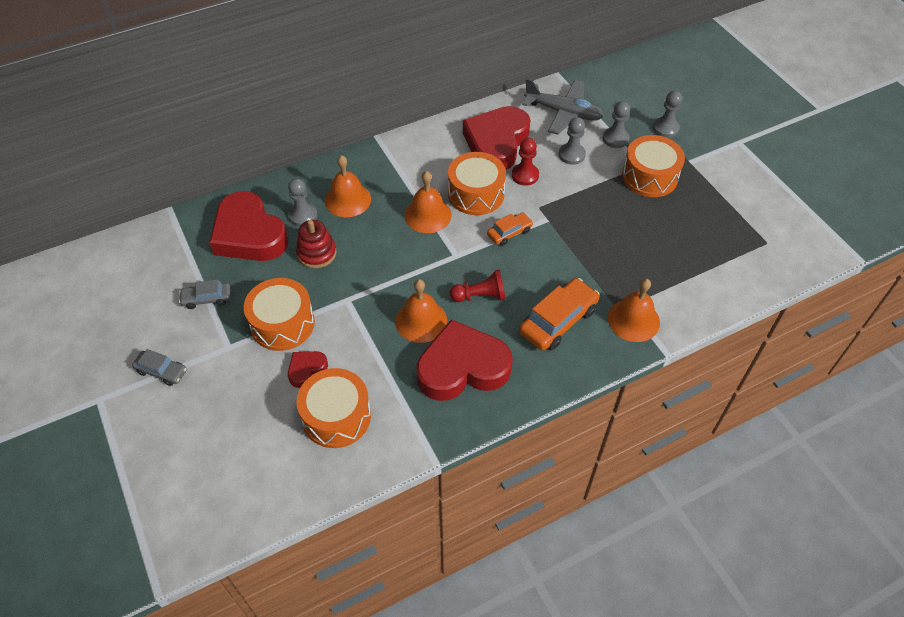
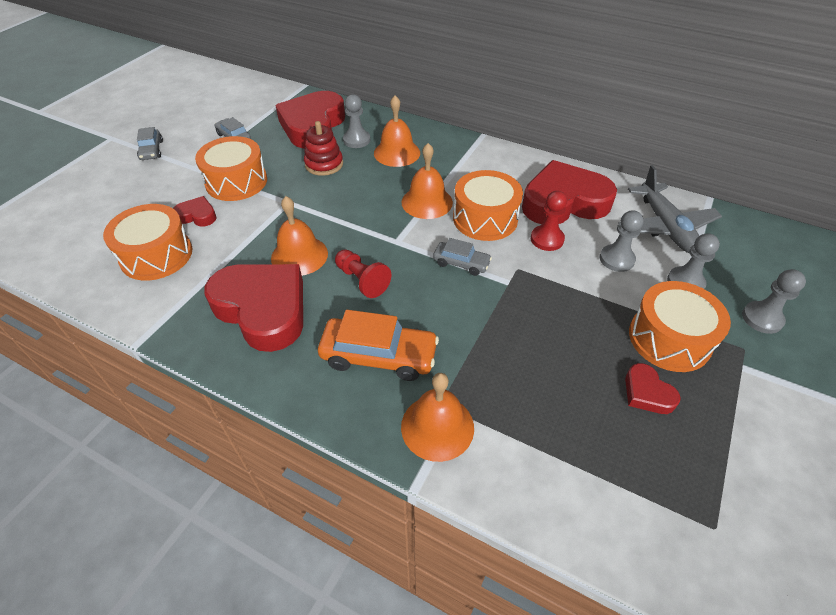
camera: 55 degrees right, 5 degrees down
(509, 233) = (461, 263): orange car -> grey car
(677, 212) = (647, 393): none -> red heart

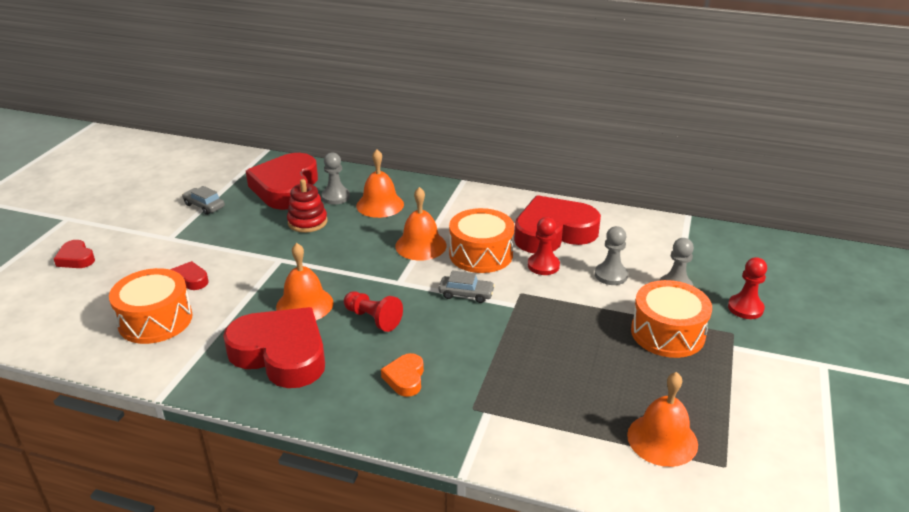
camera: 10 degrees left, 15 degrees down
(151, 150) = (117, 226): grey car -> none
(236, 182) = (219, 246): orange drum -> none
(379, 356) = (405, 378): orange car -> orange heart
(437, 427) = (473, 426): orange bell -> orange bell (662, 439)
(647, 393) = (654, 377): red heart -> red heart (76, 258)
(665, 227) = (650, 244): grey plane -> none
(762, 318) = (745, 308): grey pawn -> red pawn

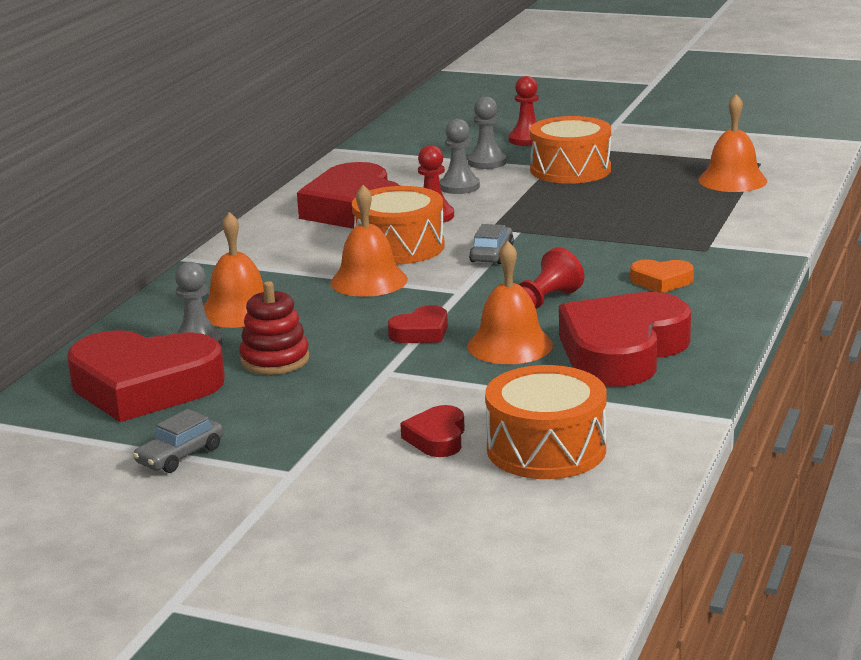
camera: 85 degrees left, 10 degrees down
(76, 258) = (343, 559): red heart -> red heart (421, 332)

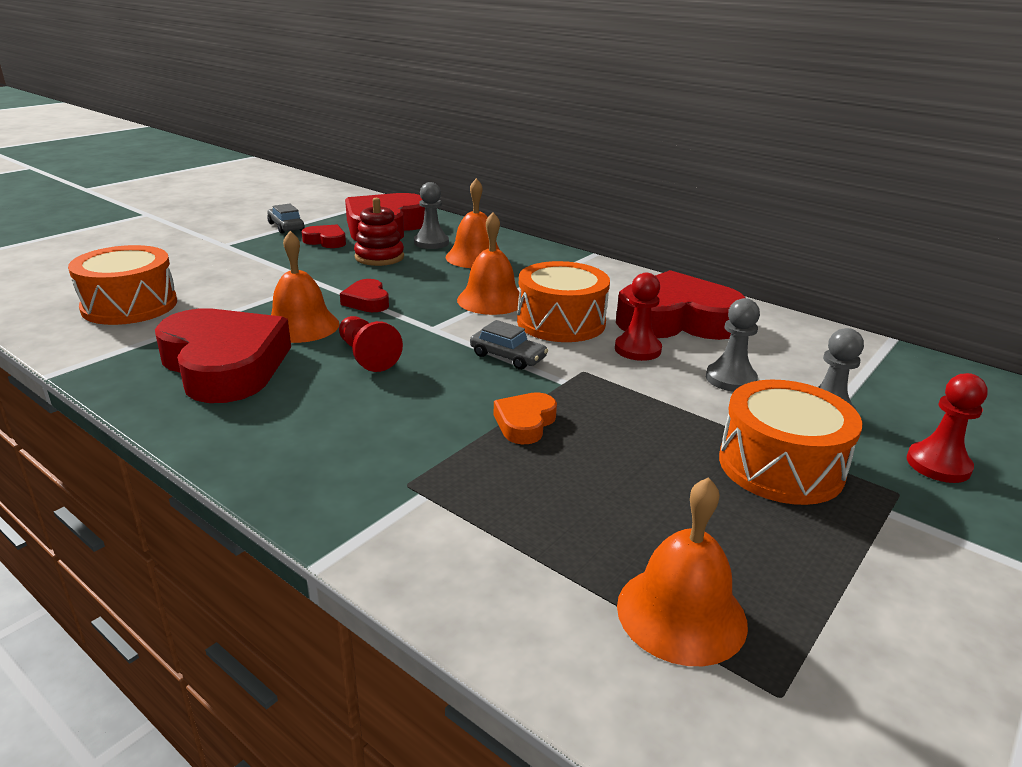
camera: 105 degrees right, 5 degrees up
(437, 438) = (200, 280): red heart -> red heart (326, 241)
(661, 281) = (347, 426): orange heart -> orange heart (525, 423)

